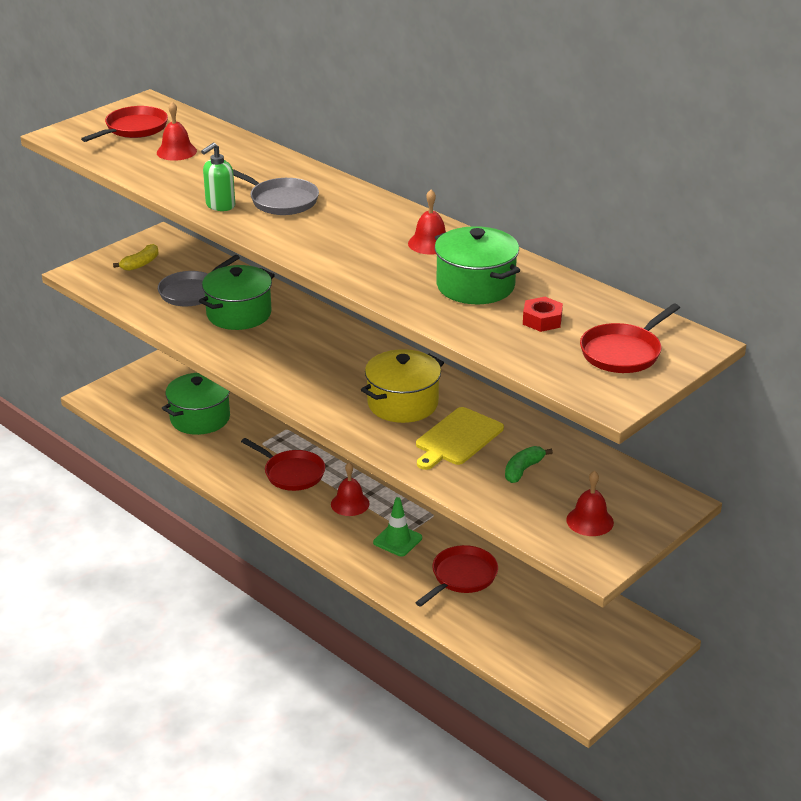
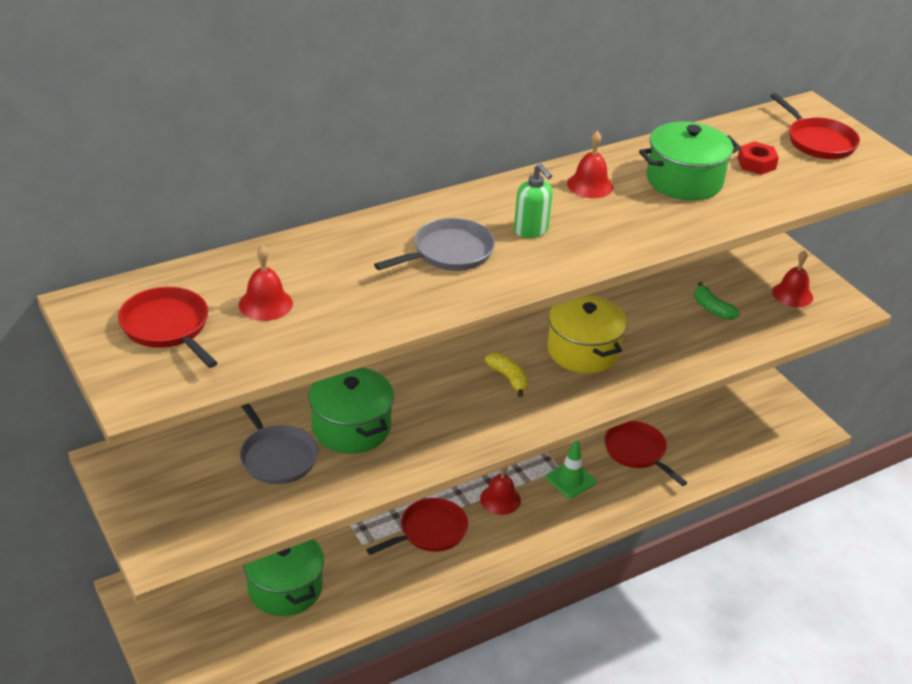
camera: 75 degrees left, 5 degrees up
(140, 264) = (174, 490): yellow banana -> yellow banana (509, 378)
(220, 206) = (439, 296): green soap dispenser -> green soap dispenser (531, 230)
(457, 438) = (653, 332): yellow cutting board -> none

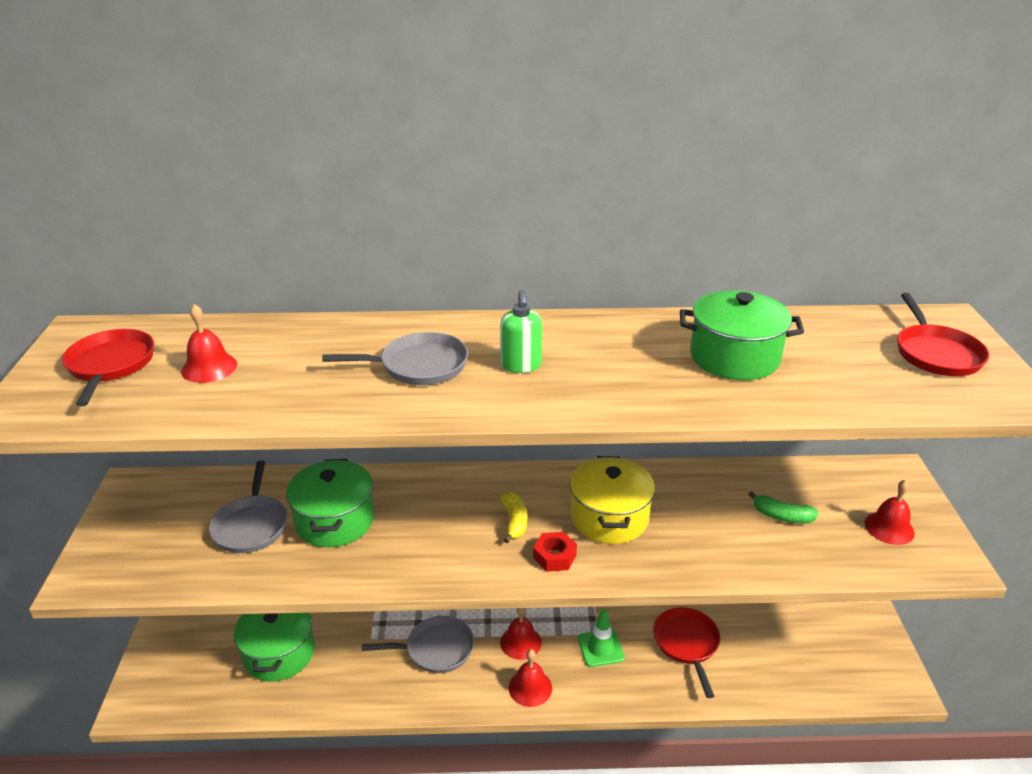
camera: 30 degrees right, 5 degrees down
(429, 531) = (435, 649): red pan -> grey pan
(590, 185) = (624, 339): red bell -> red bell (530, 687)
(712, 309) = (782, 516): green banana -> green banana turned 60 degrees counterclockwise
(756, 163) = (837, 359): red nut -> red nut (554, 556)

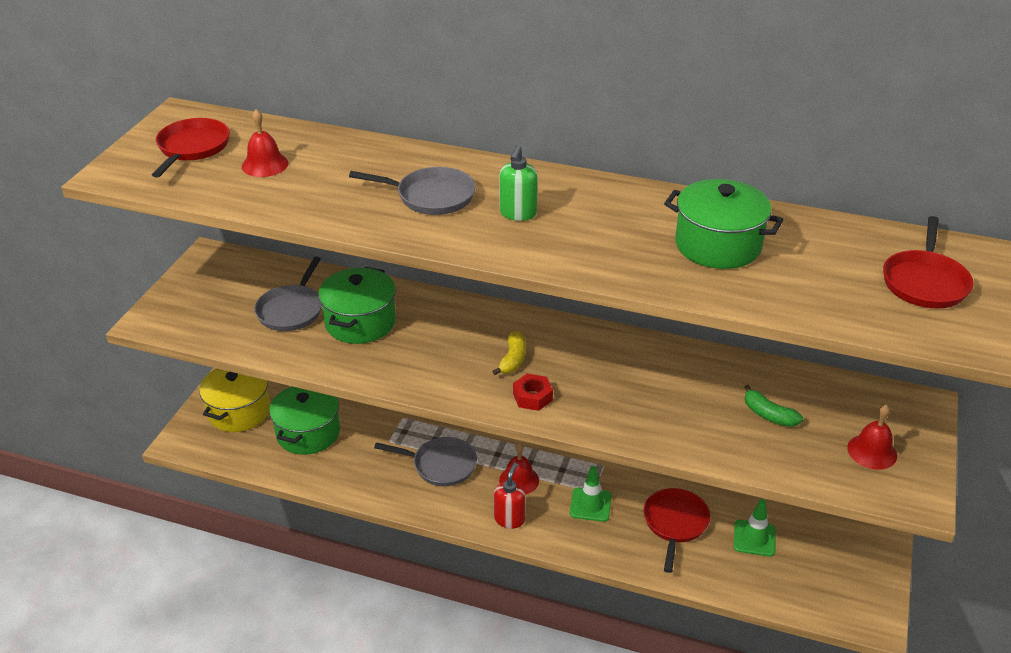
camera: 20 degrees right, 5 degrees up
(530, 687) = (509, 519): red bell -> red soap dispenser
(609, 518) = (601, 376): yellow pot -> yellow pot (239, 411)
(762, 637) = (754, 538): none -> green traffic cone

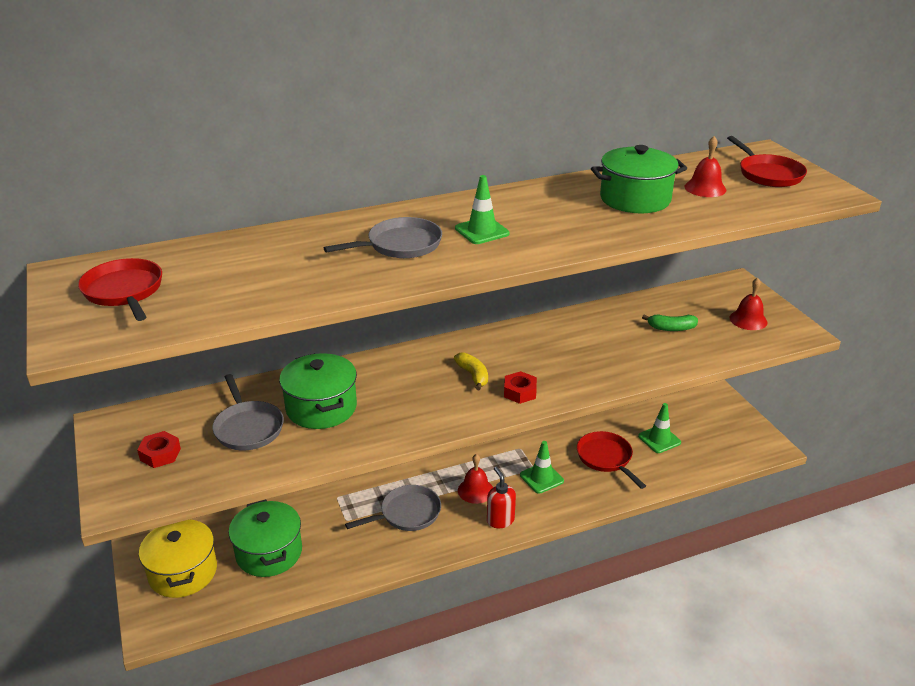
camera: 40 degrees left, 5 degrees down
(214, 299) = (160, 454): none -> red nut
(265, 164) = (219, 277): red bell -> red bell (705, 188)
(518, 214) = (482, 231): green soap dispenser -> green traffic cone

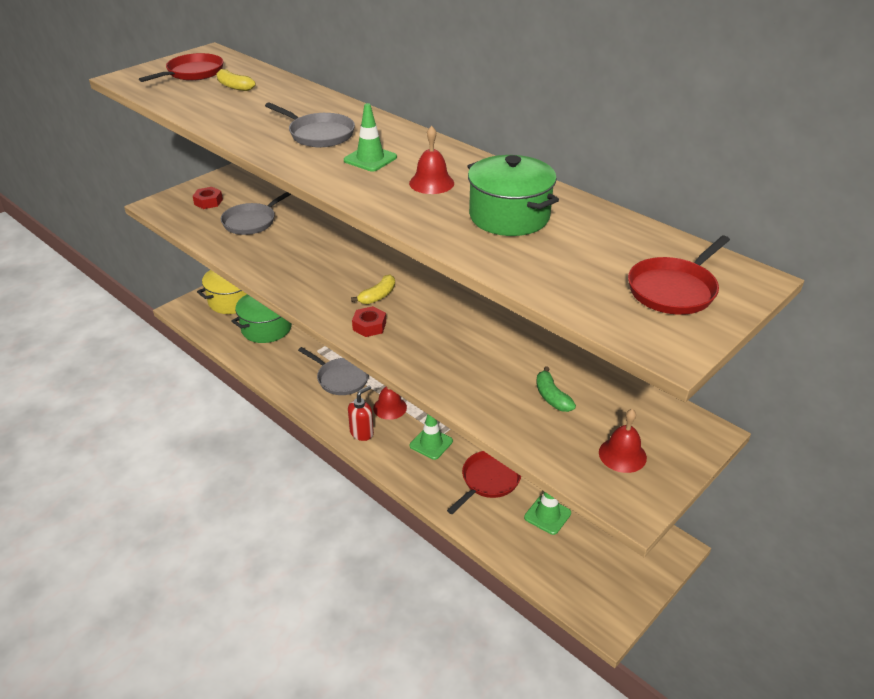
camera: 65 degrees right, 5 degrees up
(208, 271) = (234, 86): none -> yellow banana
(321, 408) = (291, 241): green pot -> none
(705, 188) = (582, 252): red bell -> red bell (431, 183)

